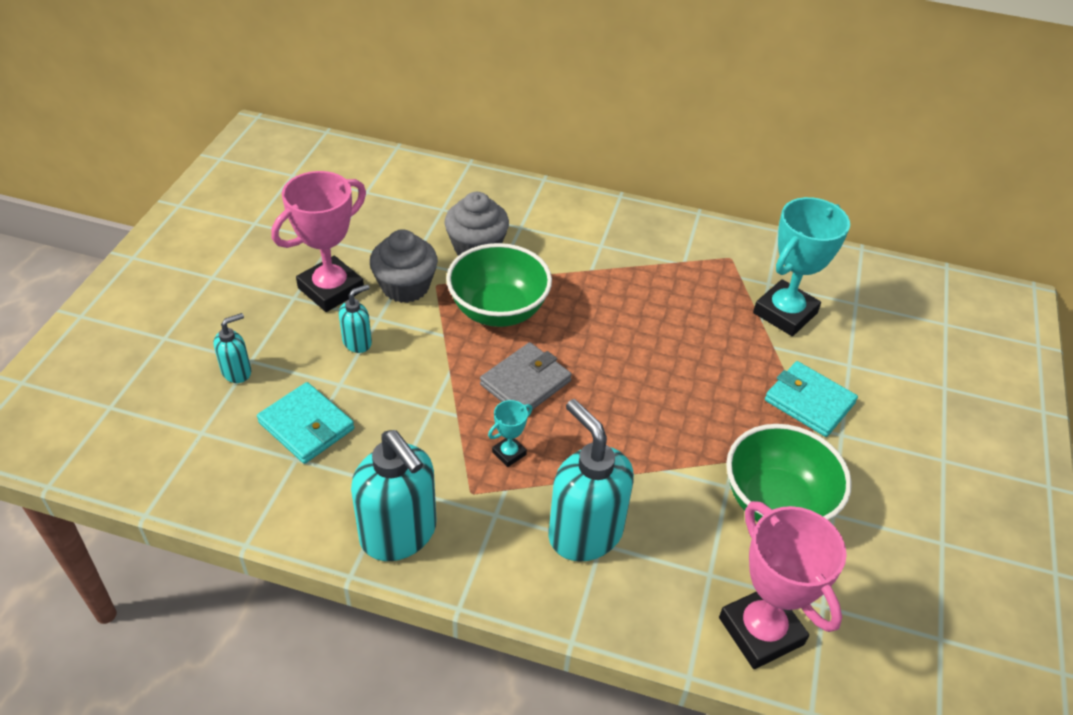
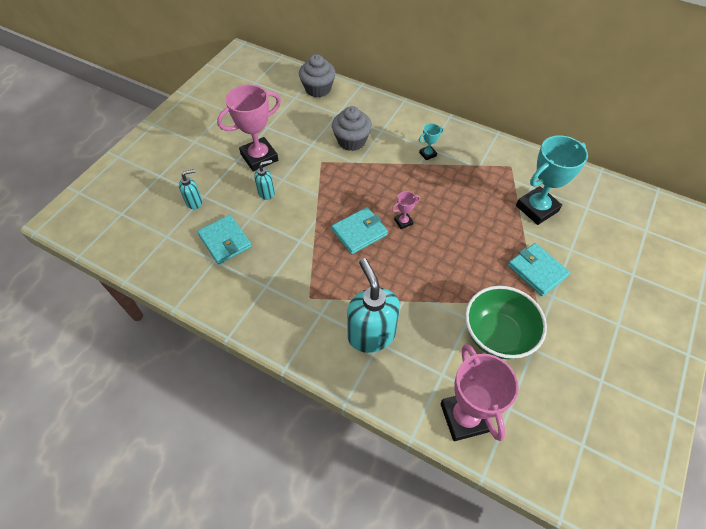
camera: 15 degrees right, 10 degrees up
(399, 534) = (261, 316): turquoise soap dispenser -> none
(405, 286) = (303, 161): grey cupcake -> grey cupcake (318, 89)
(498, 310) = (354, 183): green bowl -> none
(509, 453) = (338, 276): turquoise trophy -> turquoise trophy (427, 154)
(525, 383) = (359, 232): grey wallet -> turquoise wallet
(590, 358) = (403, 222): none -> pink trophy

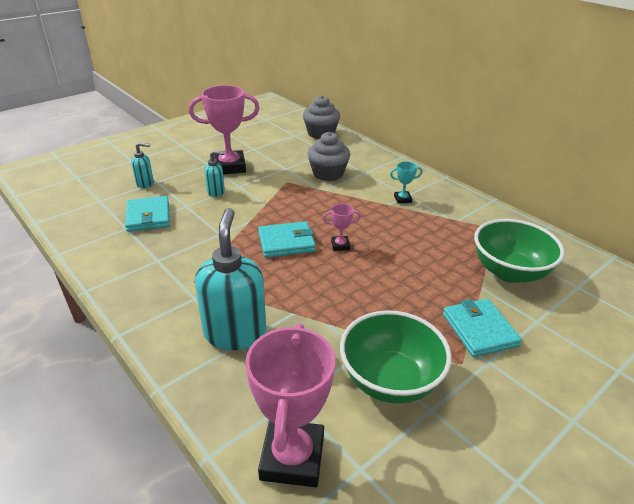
camera: 20 degrees right, 20 degrees down
(537, 208) = (509, 272): turquoise trophy -> green bowl

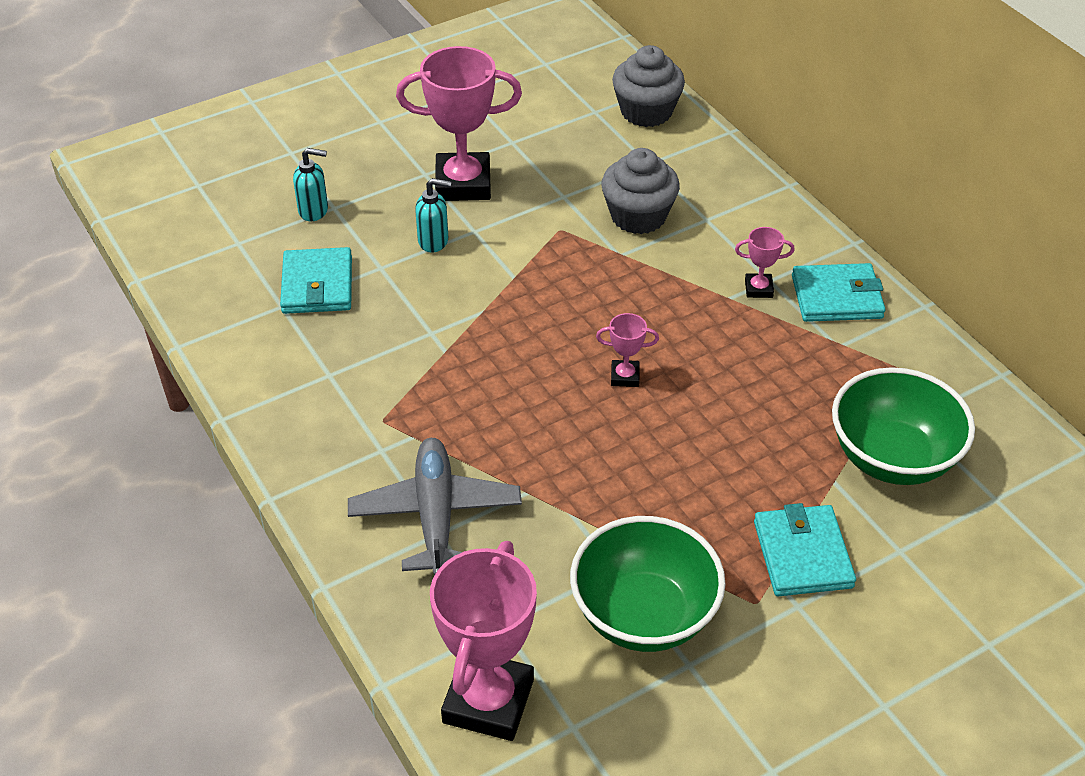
camera: 10 degrees right, 10 degrees up
(235, 333) = (435, 515): turquoise soap dispenser -> grey plane
(286, 242) = (537, 361): turquoise wallet -> turquoise wallet (837, 297)
(402, 199) = (758, 289): turquoise trophy -> pink trophy

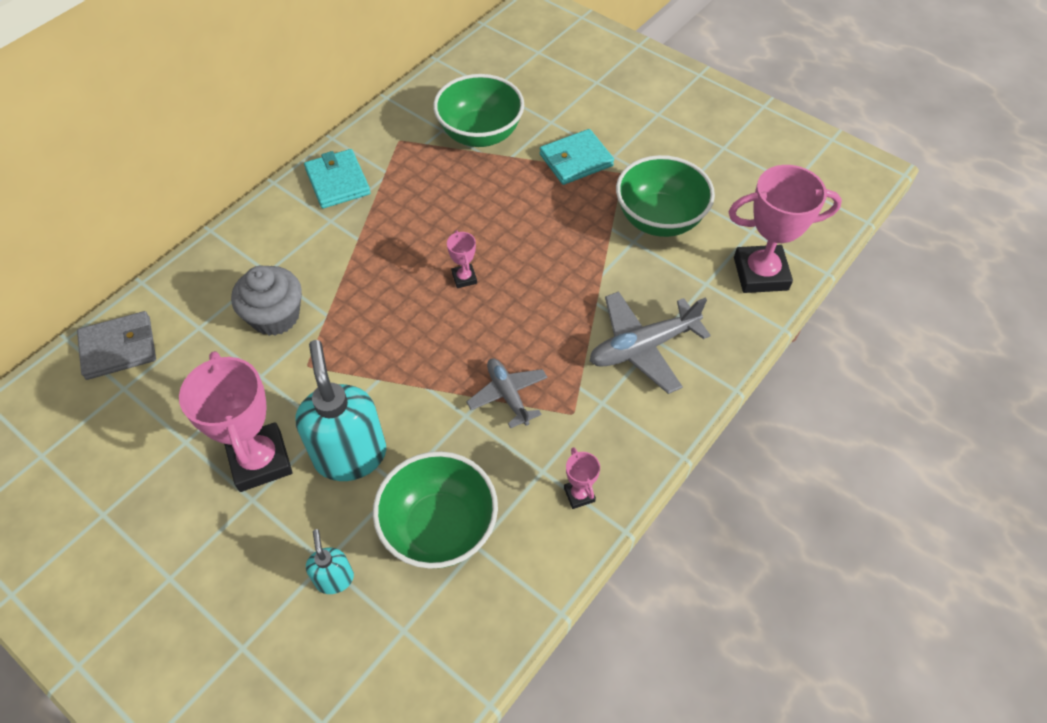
camera: 110 degrees left, 10 degrees up
(317, 285) = (439, 528): turquoise wallet -> green bowl
(434, 241) = (350, 455): turquoise soap dispenser -> turquoise soap dispenser, size x2.03
(437, 372) = (508, 395): none -> grey plane
(646, 112) = (119, 348): grey cupcake -> grey wallet
(758, 289) = (342, 224): pink trophy -> pink trophy (579, 494)

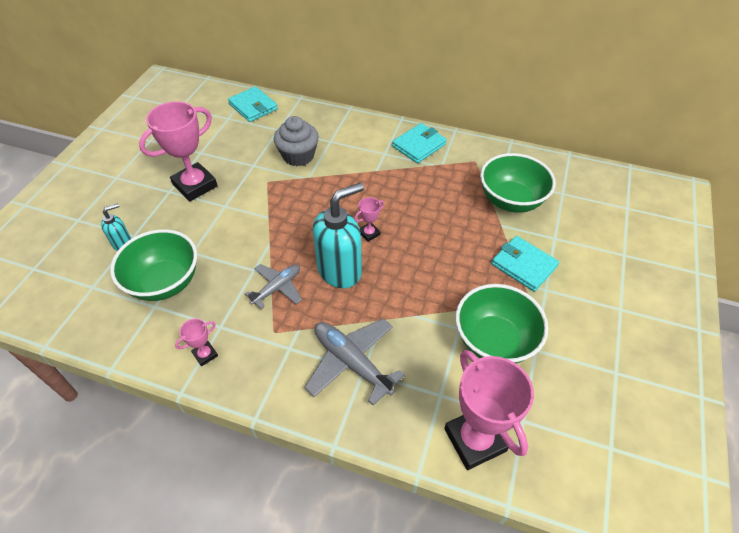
camera: 70 degrees right, 5 degrees down
(119, 348) = (253, 107): grey wallet -> turquoise wallet
(350, 455) = (208, 222): turquoise soap dispenser -> turquoise soap dispenser (340, 270)

